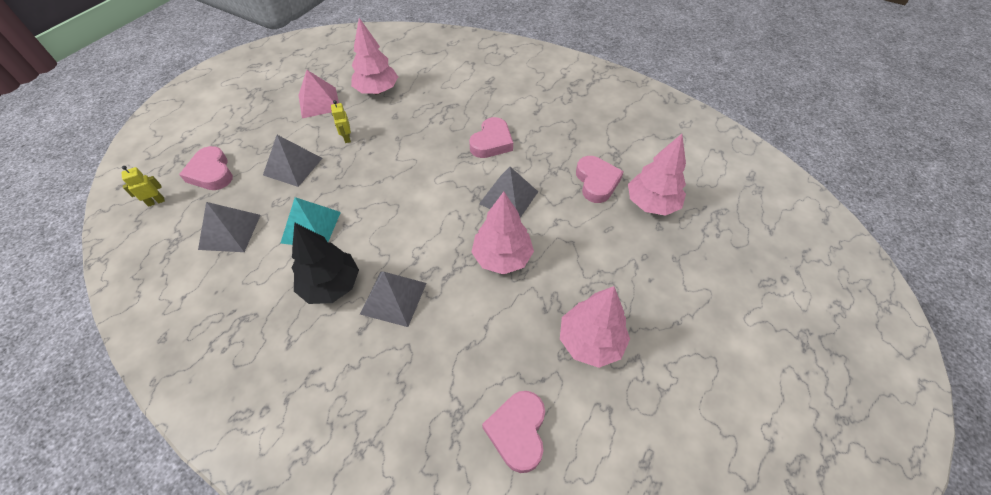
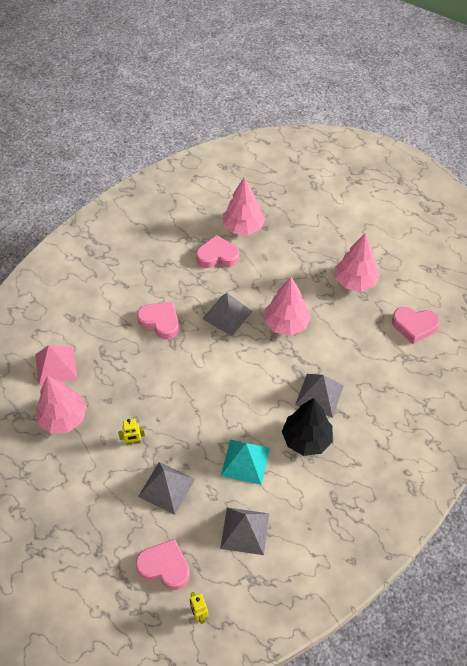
camera: 85 degrees left, 0 degrees up
(211, 173) = (164, 566): pink heart -> pink heart turned 135 degrees counterclockwise
(319, 102) = (70, 474): pink pyramid -> pink pyramid (56, 366)

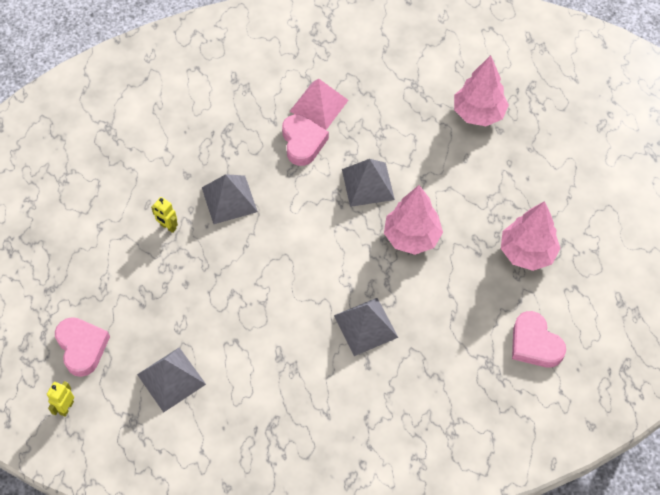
camera: 45 degrees right, 5 degrees up
(56, 366) = (178, 111): pink pyramid -> pink pyramid (319, 105)
(63, 418) = (138, 160): pink tree -> none
(166, 487) = (152, 287): grey pyramid -> grey pyramid (229, 199)
(217, 256) = (422, 122): pink heart -> none
(245, 461) = (236, 324): turquoise pyramid -> none
(306, 439) = (308, 353): black tree -> none

